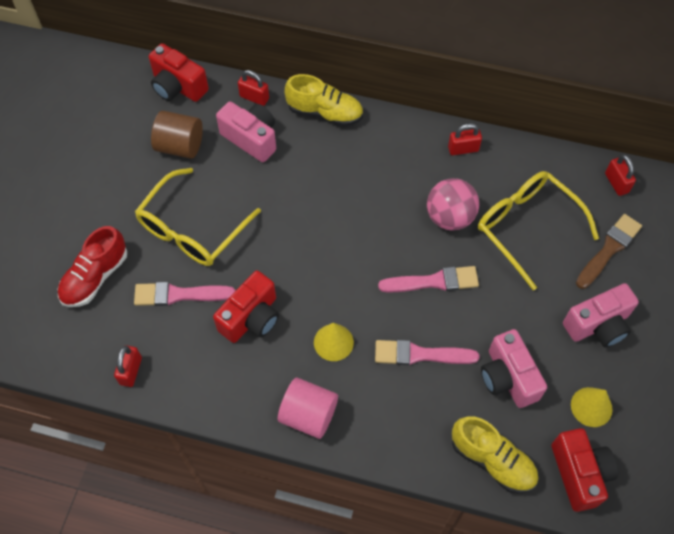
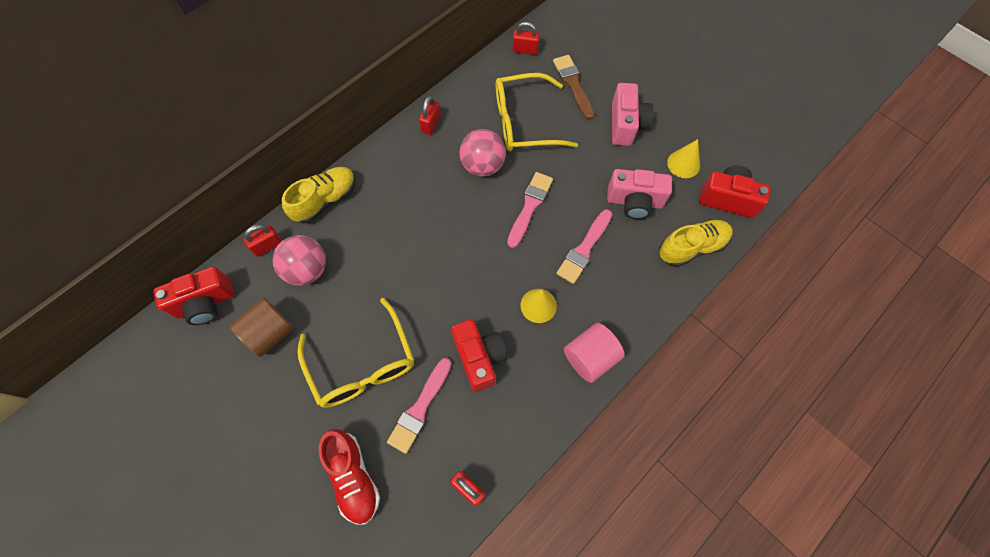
camera: 60 degrees left, 5 degrees up
(251, 139) = (307, 270): pink camera -> pink ball

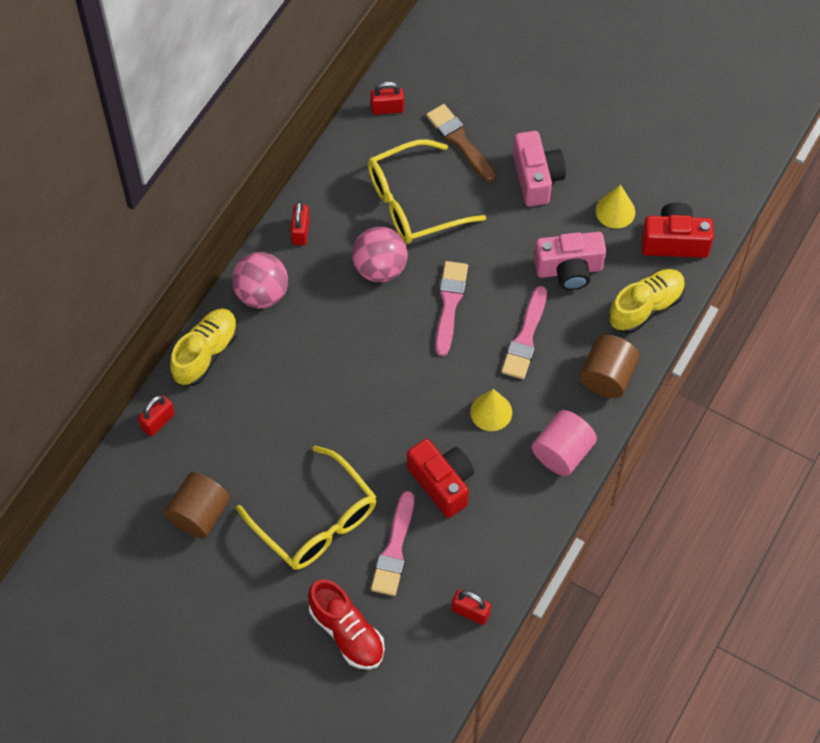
camera: 15 degrees left, 5 degrees down
(205, 303) = (111, 502): red camera -> none
(307, 270) = (215, 437): pink ball -> pink ball (262, 294)
(645, 299) = (607, 377): none -> brown cylinder

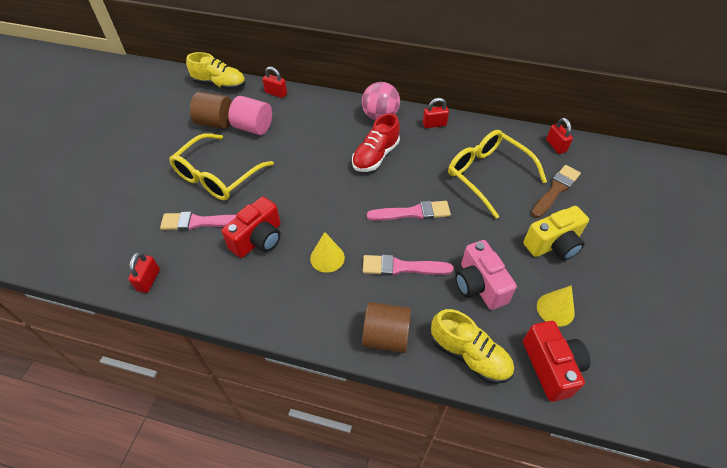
camera: 75 degrees right, 10 degrees down
(206, 353) = (328, 102): yellow shoe -> yellow shoe (220, 84)
(347, 632) = (132, 209): red shoe -> red shoe (375, 156)
(380, 268) = (425, 168): pink ball -> none
(536, 178) = (553, 245): pink camera -> yellow camera
(562, 453) = (301, 316): pink cylinder -> pink cylinder (253, 127)

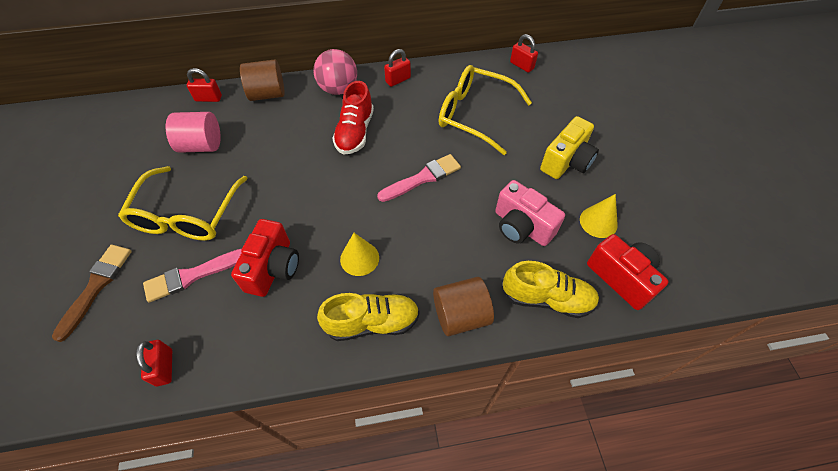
camera: 25 degrees left, 5 degrees up
(215, 122) = (152, 154): brown cylinder -> brown cylinder (267, 94)
(220, 84) = (134, 108): yellow shoe -> yellow shoe (372, 322)
(402, 267) = (440, 238): pink brush -> none
(555, 190) = (542, 108): brown brush -> brown brush (96, 286)

